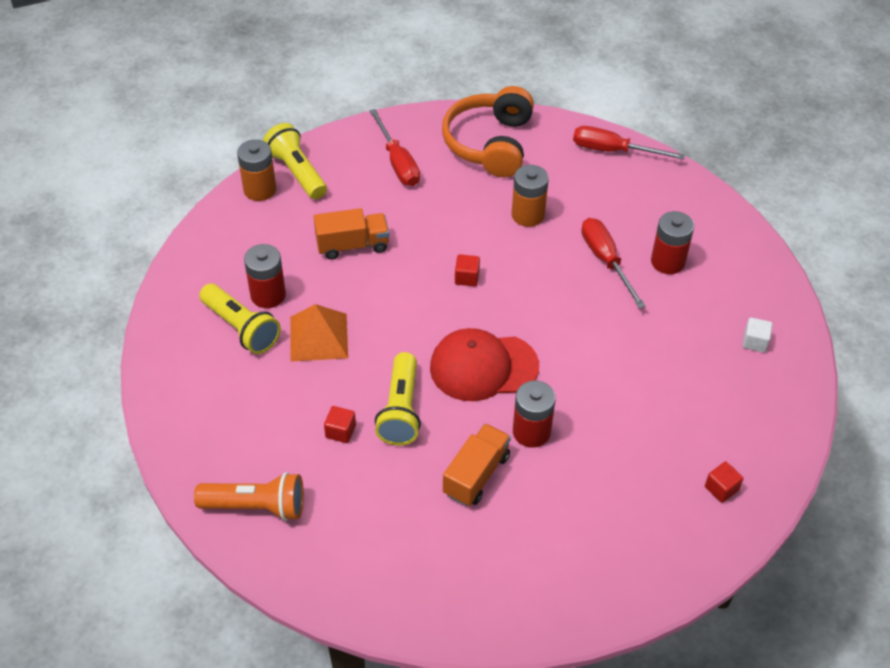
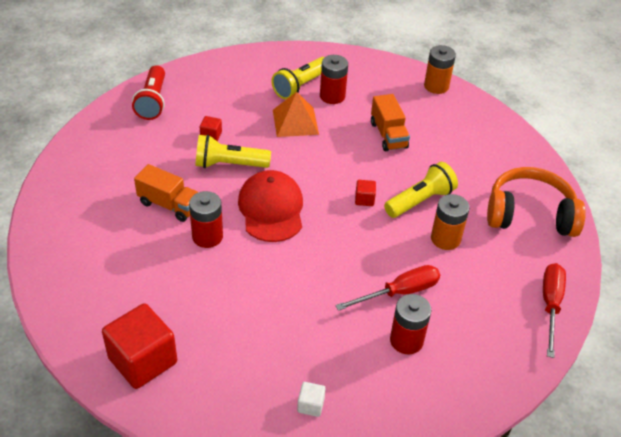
camera: 85 degrees right, 5 degrees down
(256, 506) = (152, 101): orange flashlight -> red flashlight
(297, 172) = (460, 103): yellow flashlight -> yellow flashlight (420, 201)
(397, 162) = (487, 157): red screwdriver -> none
(721, 488) = (143, 360): red cube -> red cube, size x2.28

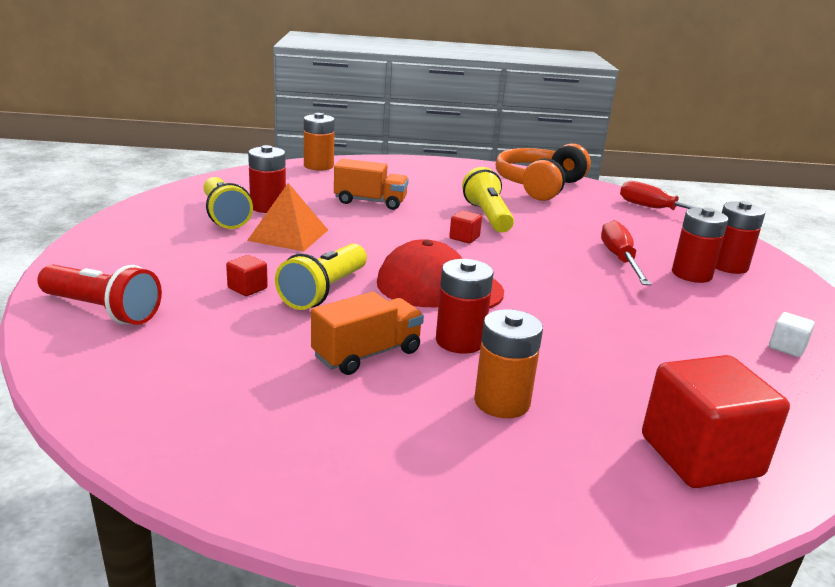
camera: 65 degrees left, 20 degrees down
(445, 239) = (551, 221): orange battery -> orange battery (502, 402)
(447, 364) = (728, 266): none -> red battery

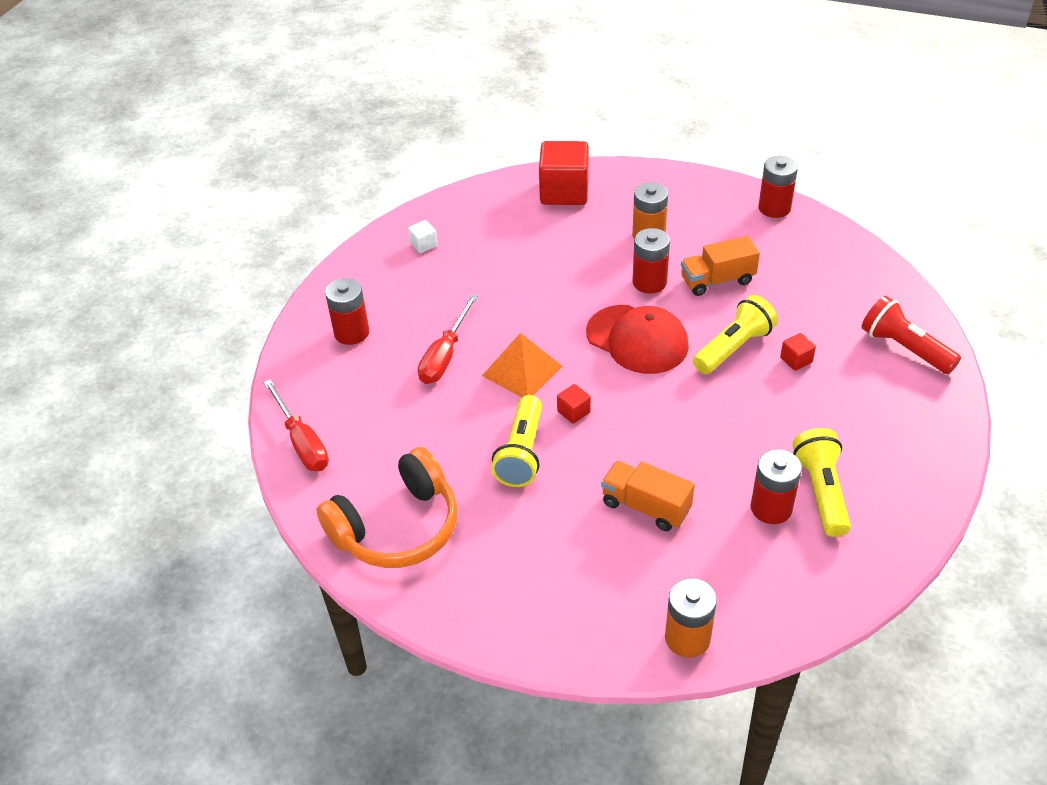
camera: 155 degrees left, 20 degrees up
(288, 235) = (753, 441): orange pyramid -> orange pyramid (522, 371)
(691, 274) = (400, 326): red battery -> red battery (774, 208)

